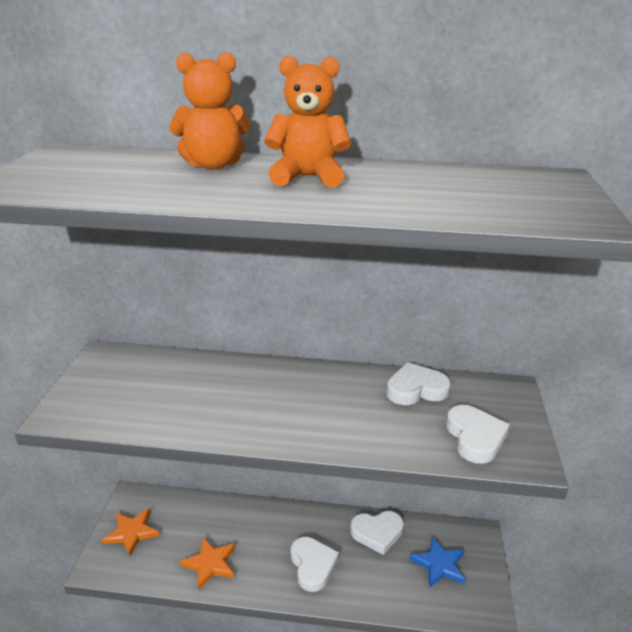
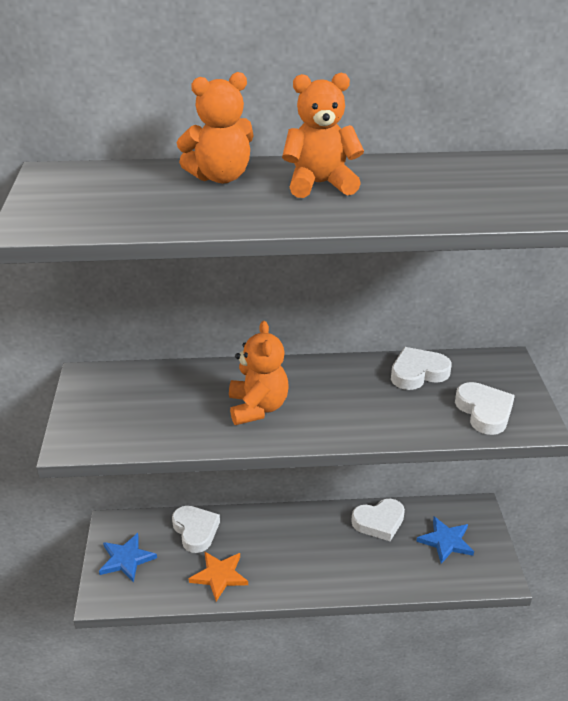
camera: 10 degrees left, 5 degrees up
(131, 532) = (126, 559): orange star -> blue star
(245, 403) = (257, 408): none -> orange teddy bear
(312, 565) = (323, 562): white heart -> white heart (195, 531)

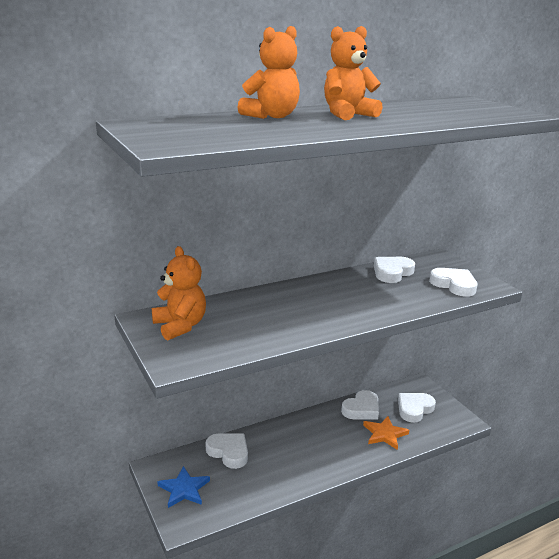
camera: 25 degrees left, 10 degrees down
(219, 576) = (269, 478): orange star -> orange star (384, 434)
(257, 408) = (302, 312): orange teddy bear -> orange teddy bear (180, 326)
(446, 541) = (414, 409): blue star -> white heart

